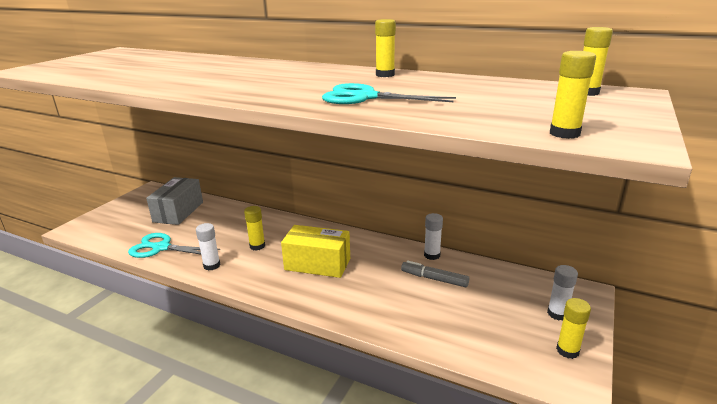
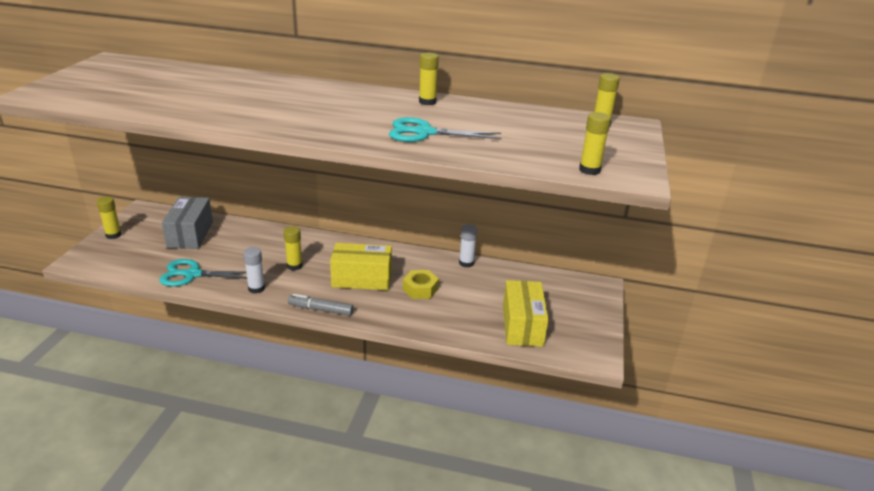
camera: 15 degrees left, 5 degrees up
(375, 279) = (420, 289): none -> yellow nut
(434, 279) = (473, 284): grey marker -> grey marker (321, 309)
(482, 332) = (522, 326): none -> yellow box
(557, 314) = (580, 305): white glue stick -> none
(567, 350) = (590, 333): yellow glue stick -> yellow glue stick (113, 235)

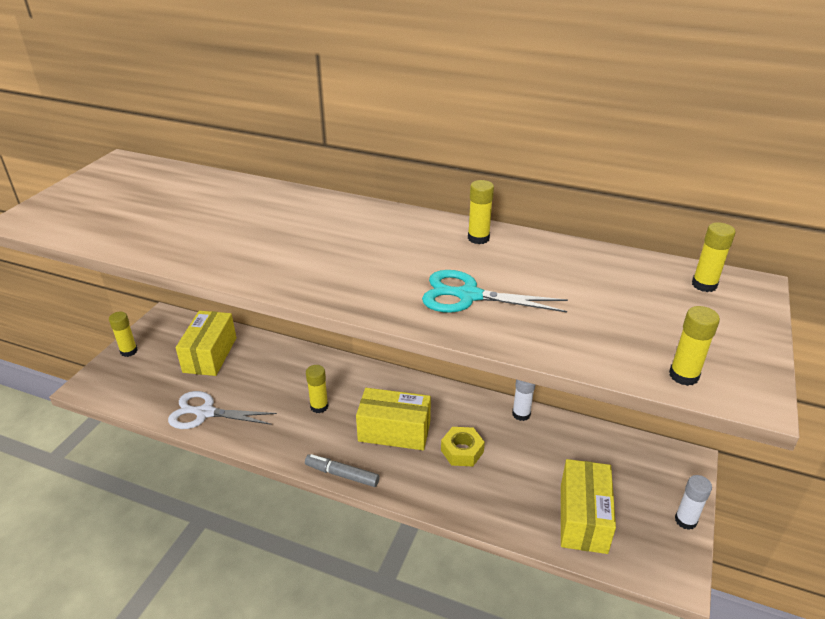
camera: 10 degrees right, 5 degrees up
(190, 234) = (210, 355): grey box -> yellow box
(193, 274) = (205, 413): turquoise scissors -> white scissors
(256, 288) = (273, 437): white glue stick -> white glue stick (685, 520)

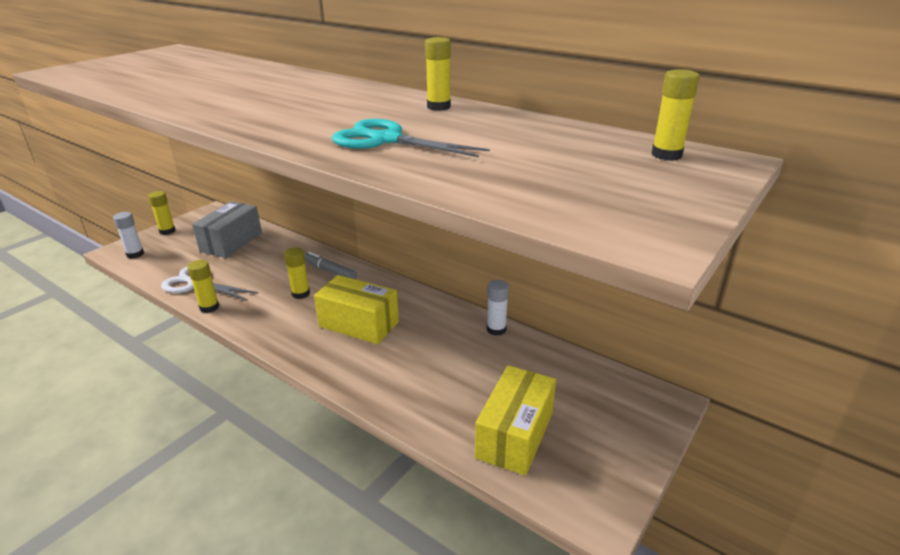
camera: 15 degrees right, 5 degrees down
(210, 355) = (231, 242): yellow box -> grey box
(342, 474) = (287, 351): grey marker -> grey marker (330, 271)
(462, 451) = (416, 351): yellow nut -> none
(683, 375) = (576, 217): yellow glue stick -> yellow glue stick (209, 307)
(685, 520) = (637, 461): white glue stick -> white glue stick (135, 254)

